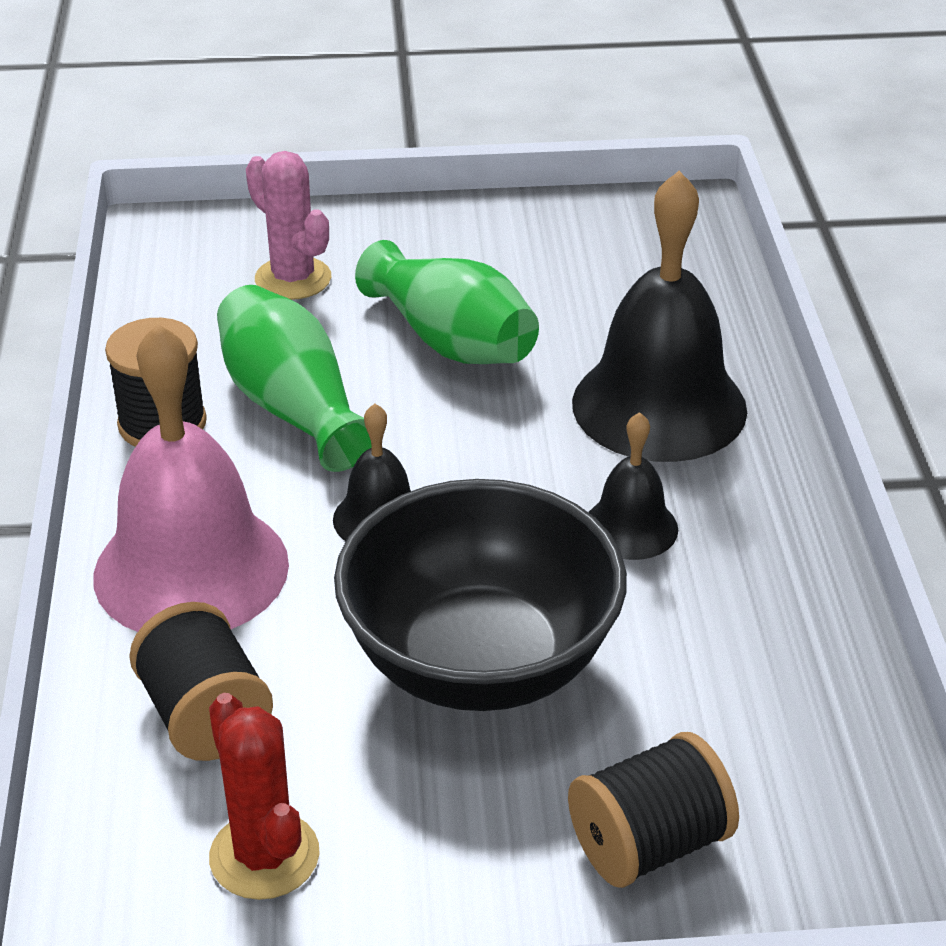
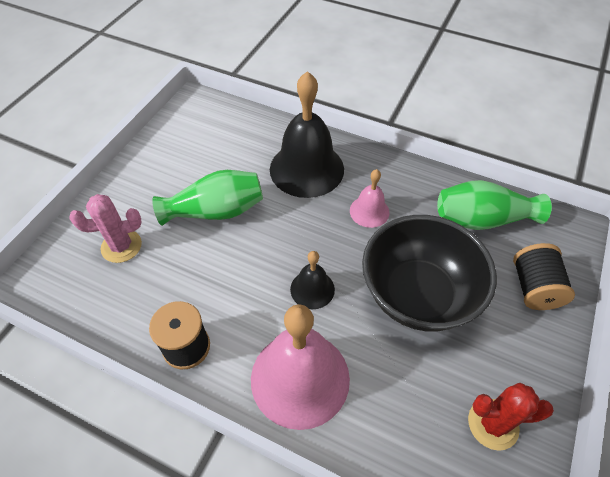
camera: 60 degrees left, 15 degrees up
(205, 716) = (400, 413): black spool -> none
(292, 407) = (215, 288): green vase -> green vase (482, 219)
(630, 527) = (369, 211): black bell -> pink bell

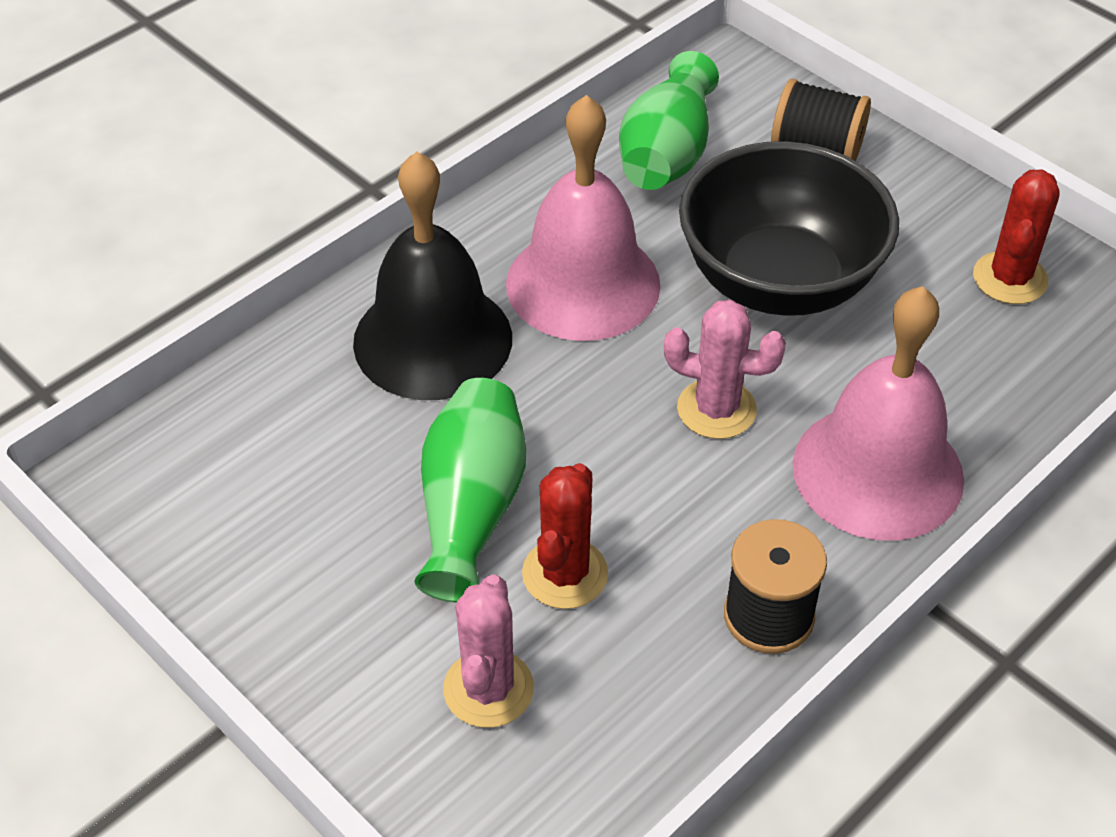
camera: 70 degrees left, 5 degrees down
(189, 255) = (565, 574): none -> red cactus
(312, 289) = (716, 409): black bell -> pink cactus
(369, 211) = (583, 284): pink bell -> pink bell, size x1.99

